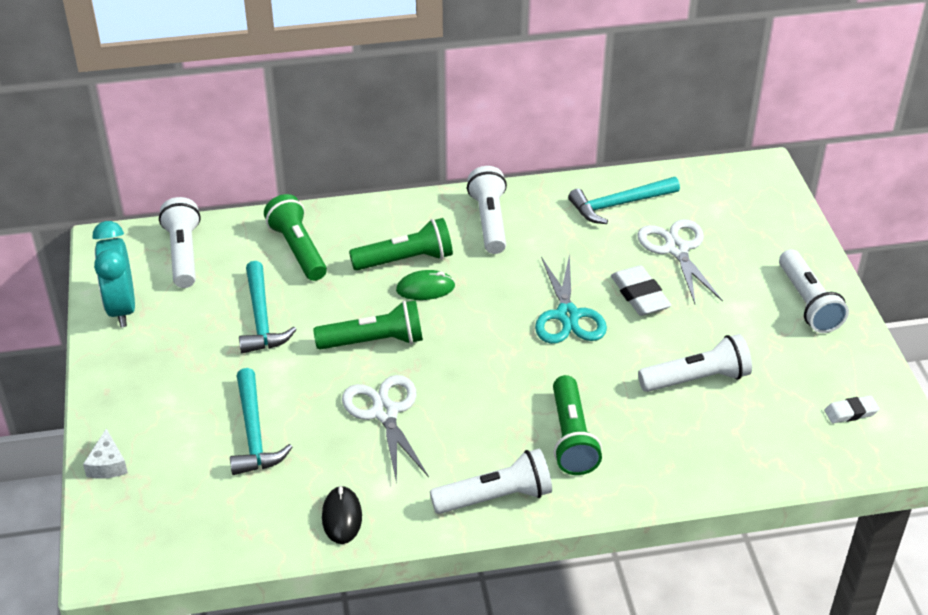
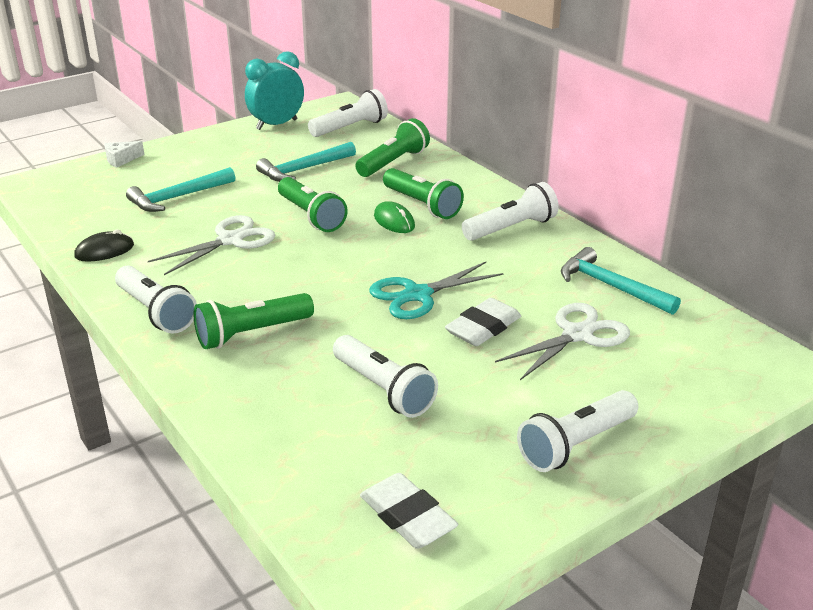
camera: 65 degrees right, 10 degrees down
(850, 412) = (407, 516): white eraser -> white eraser, size x1.63

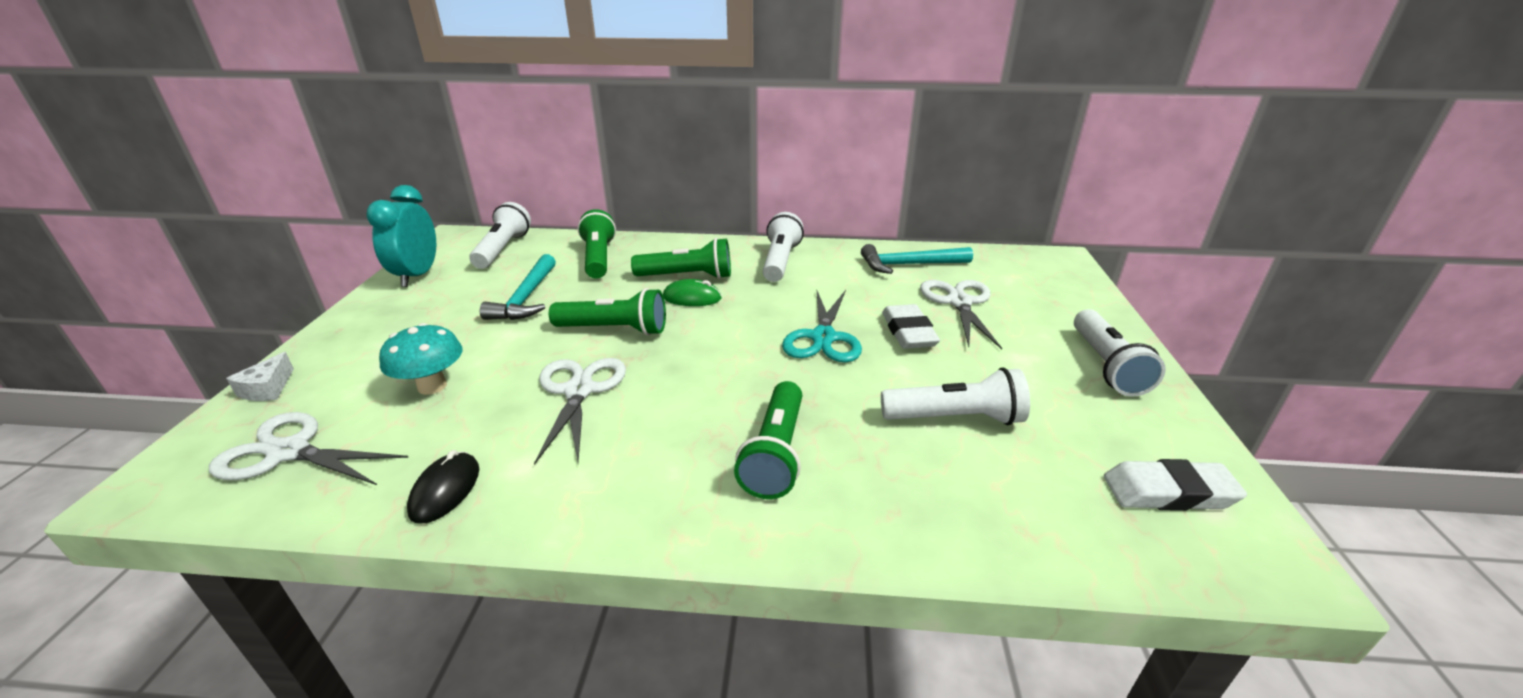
camera: 50 degrees left, 0 degrees up
(85, 196) = (289, 452): none -> white scissors
(155, 312) = (644, 506): white flashlight -> none
(178, 197) = (432, 386): turquoise hammer -> turquoise mushroom

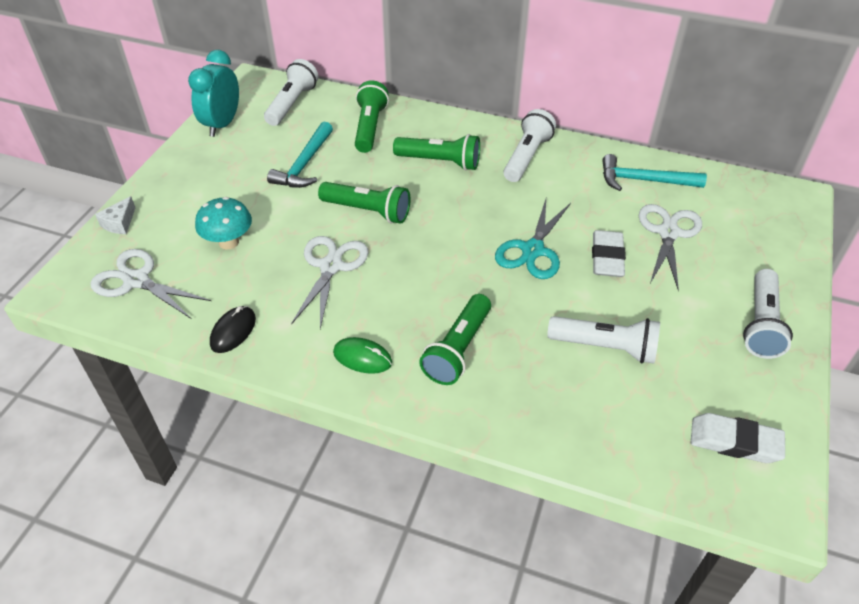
camera: 15 degrees right, 15 degrees up
(692, 298) = (437, 187): green mouse -> green mouse (362, 357)

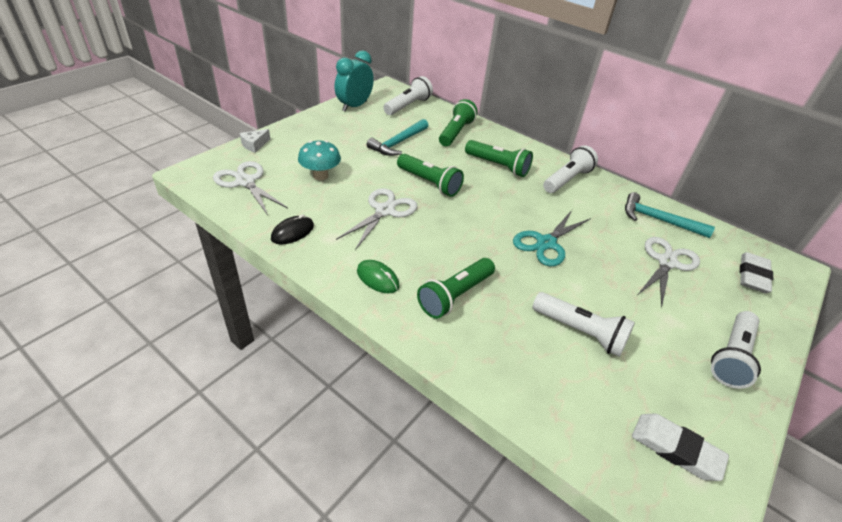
camera: 15 degrees right, 5 degrees down
(607, 258) = (607, 266): white eraser -> white eraser (753, 276)

